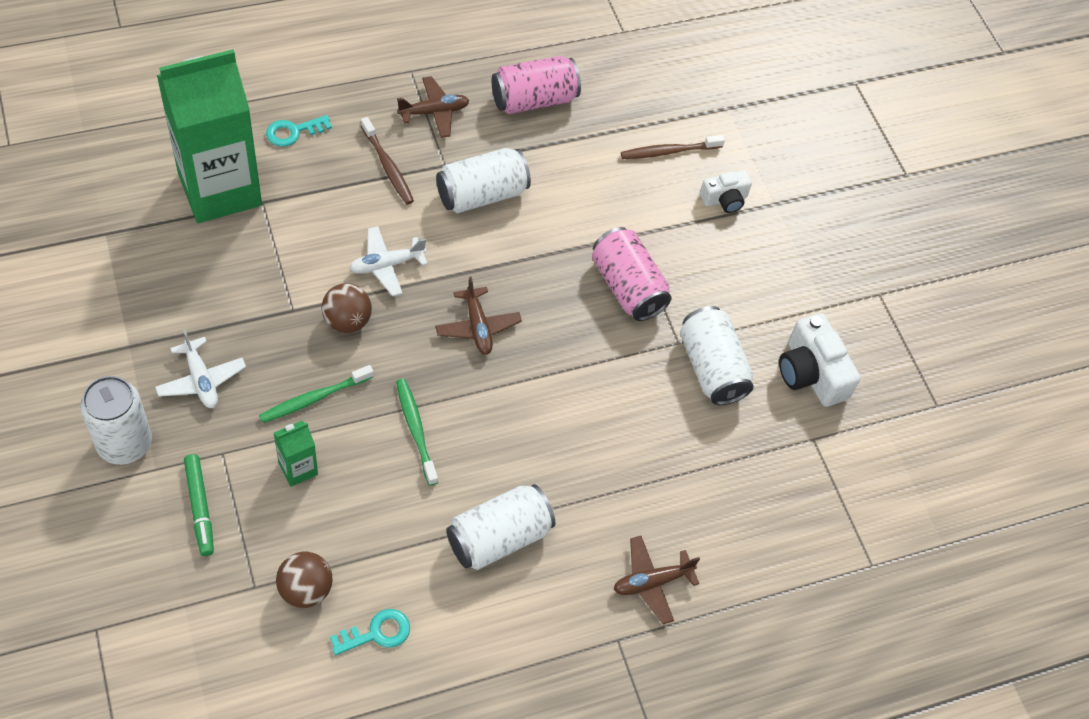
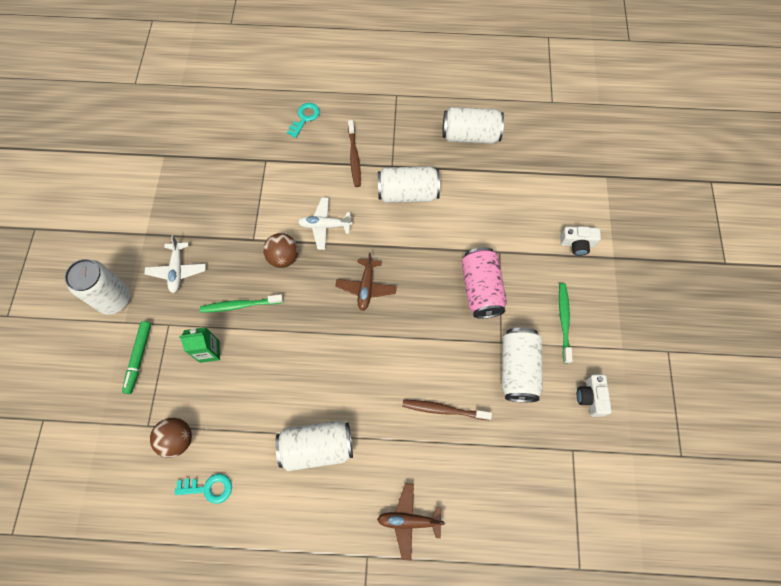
camera: 30 degrees right, 10 degrees up
(220, 189) = (243, 145): green carton -> none
(293, 132) = (305, 118): turquoise key -> turquoise key turned 120 degrees clockwise
(416, 430) = (295, 349): green toothbrush -> green toothbrush (564, 321)
(434, 112) = (400, 127): brown plane -> none
(534, 100) = (470, 136): pink can -> white can
(669, 151) = (550, 197): brown toothbrush -> brown toothbrush (444, 410)
(811, 373) = (591, 397): white camera -> white camera, size x0.61

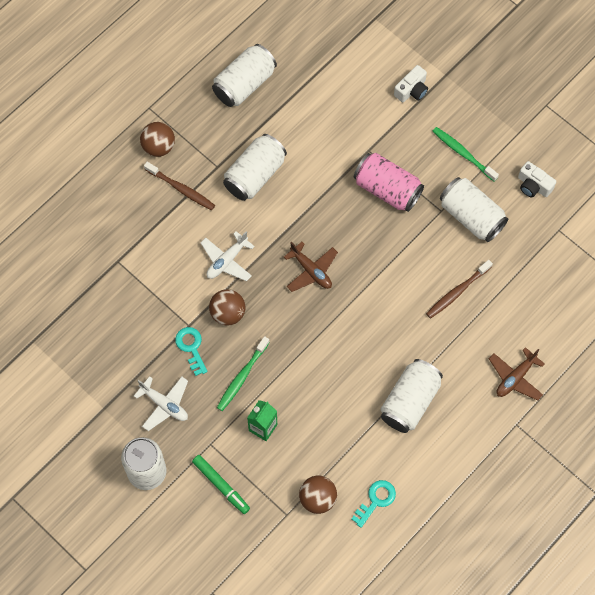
camera: 50 degrees left, 0 degrees up
(305, 118) = (103, 198): turquoise key -> turquoise key (191, 348)
(373, 121) = (158, 147): none -> brown ball

